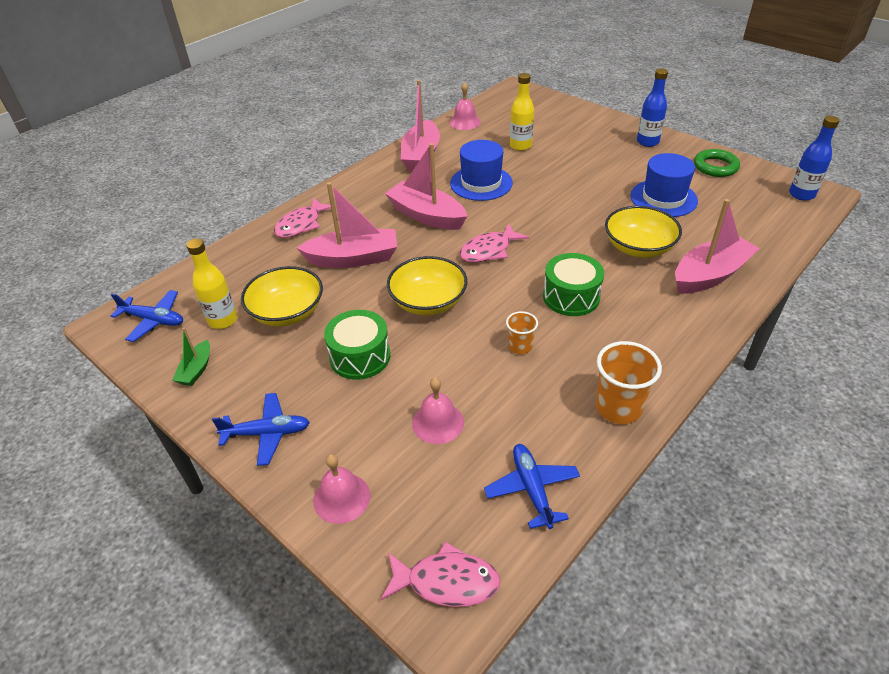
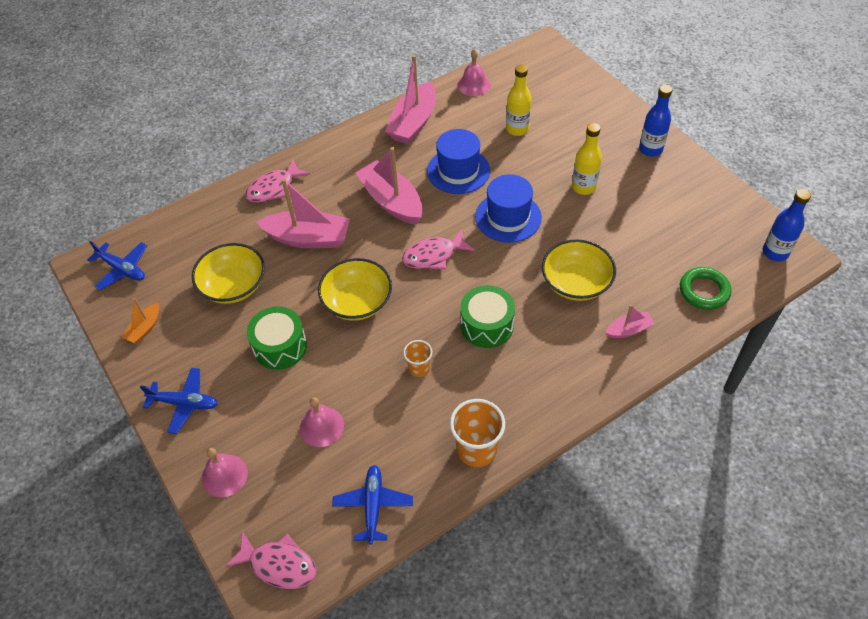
camera: 15 degrees right, 10 degrees up
(196, 370) = (145, 328): green boat -> orange boat
(223, 320) = (178, 282): yellow bottle -> yellow bottle (583, 187)
(663, 198) = (630, 227): blue hat -> blue hat (508, 217)
(710, 275) = (628, 330): pink boat -> pink boat, size x0.50
(715, 167) = (705, 197): green ring -> green ring (704, 291)

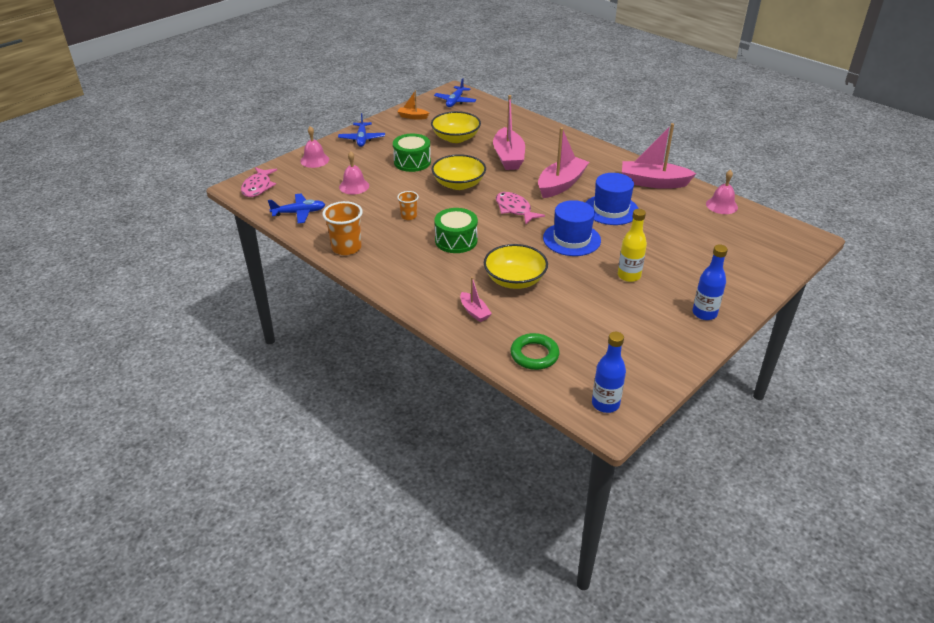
camera: 75 degrees right, 15 degrees down
(274, 188) = (549, 137): pink fish -> none
(517, 129) = (680, 233): yellow bottle -> none

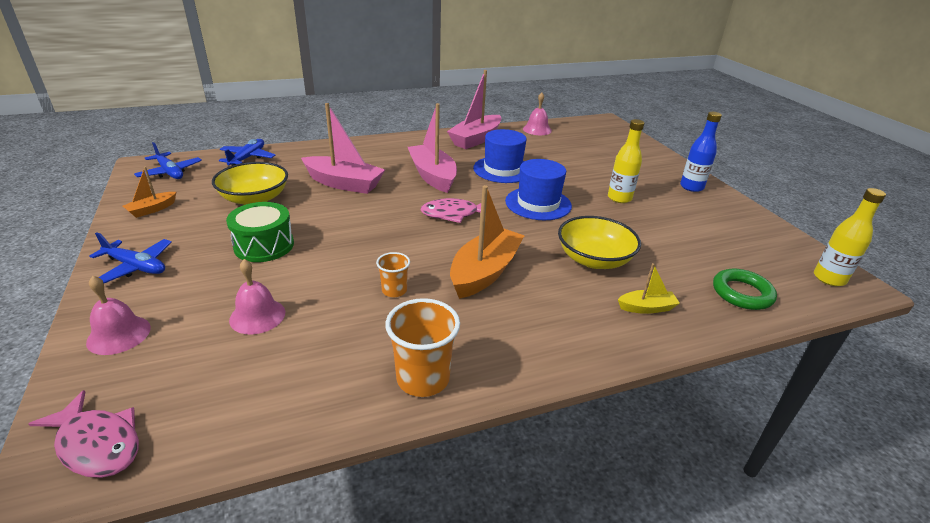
camera: 65 degrees left, 5 degrees down
(299, 213) = (262, 407): blue plane -> blue plane (248, 158)
(456, 240) = (485, 272): green drum -> orange boat
(458, 184) = (361, 230): yellow bowl -> none
(474, 312) = (646, 308): pink boat -> yellow boat
(605, 404) = (829, 278): blue bottle -> yellow bottle

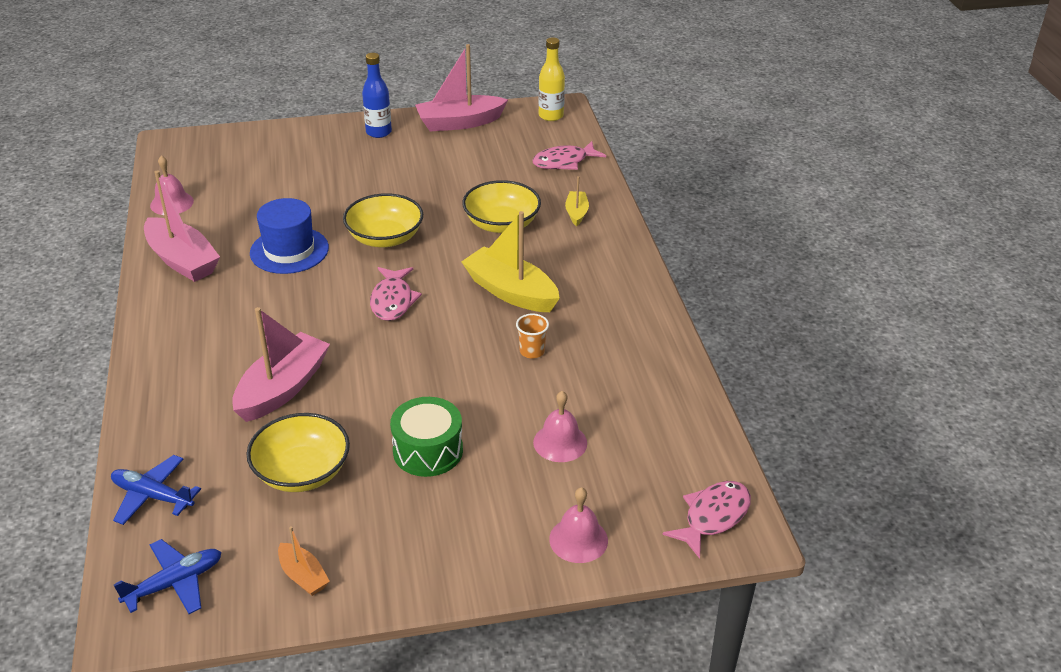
camera: 80 degrees left, 5 degrees up
(136, 267) = (453, 557): blue plane -> none
(423, 378) = (650, 340): orange cup -> none
(433, 176) = (287, 309): pink boat -> pink boat (459, 123)
(485, 272) = (511, 292): orange boat -> yellow boat
(538, 203) = (385, 238): blue hat -> yellow bowl
(619, 198) = (389, 182): yellow bottle -> none
(742, 293) = (564, 162): green ring -> pink fish

